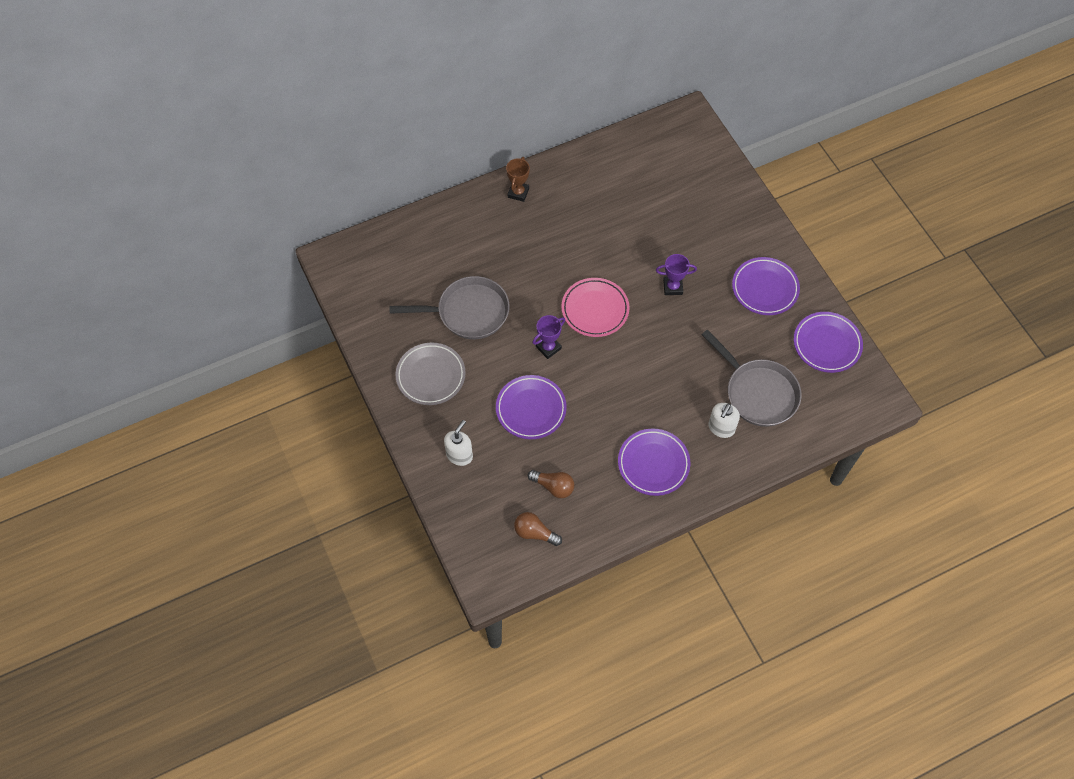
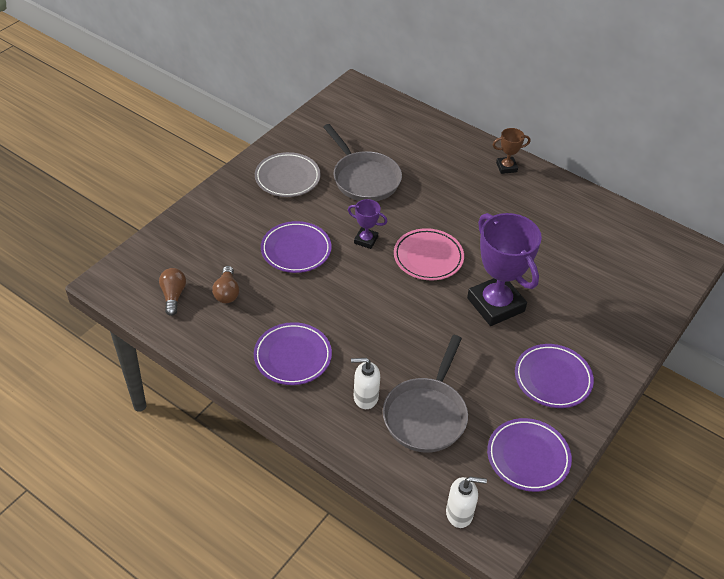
camera: 60 degrees right, 15 degrees down
(459, 455) = (223, 221): white soap dispenser -> white soap dispenser (459, 513)
(672, 287) = (495, 305): purple trophy -> purple trophy, size x2.13

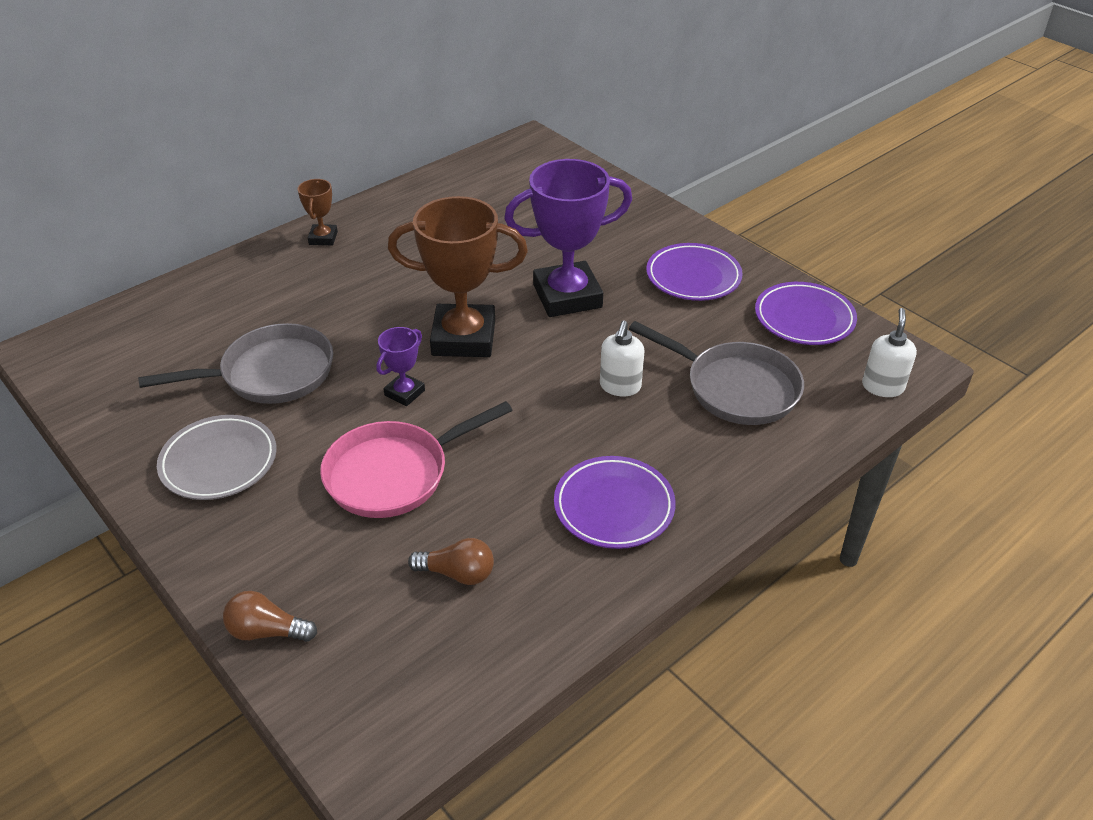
camera: 75 degrees left, 5 degrees down
(173, 296) = (441, 652): brown light bulb -> brown light bulb (267, 631)
(296, 250) = (394, 474): purple plate -> pink pan
(365, 397) = (700, 440): white soap dispenser -> white soap dispenser (620, 386)
(428, 257) = (463, 338): pink plate -> brown trophy

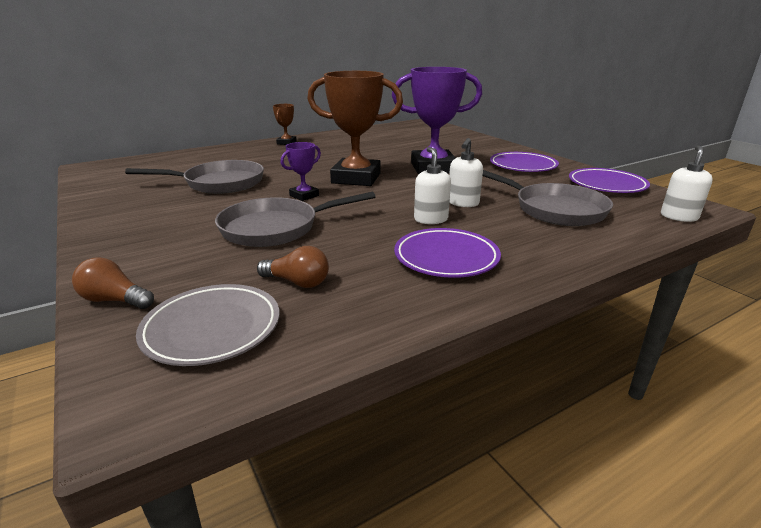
camera: 10 degrees right, 15 degrees down
(219, 462) = (155, 214): grey plate -> grey plate (212, 329)
(394, 474) = (276, 228): pink pan -> grey pan
(584, 429) = (430, 219): none -> white soap dispenser

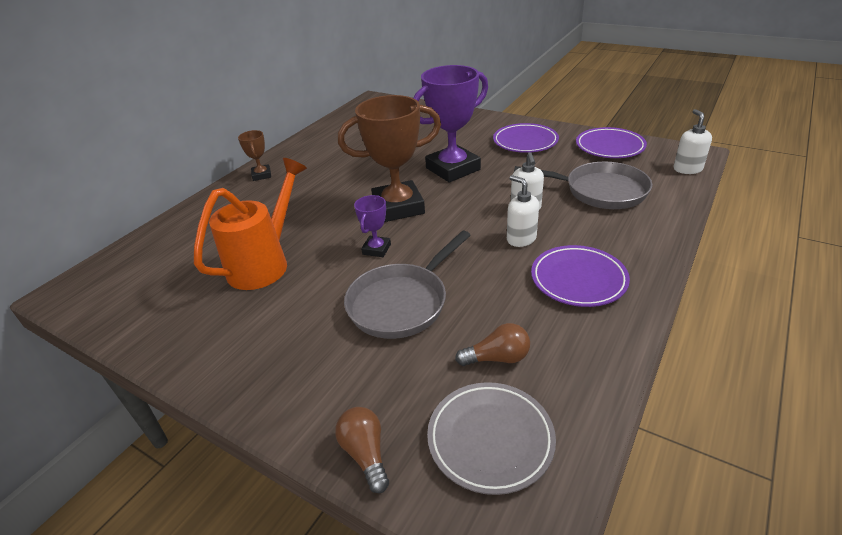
camera: 25 degrees left, 10 degrees up
(115, 300) = (365, 454): brown light bulb -> brown light bulb turned 75 degrees clockwise
(219, 183) = (265, 263): grey pan -> orange watering can

